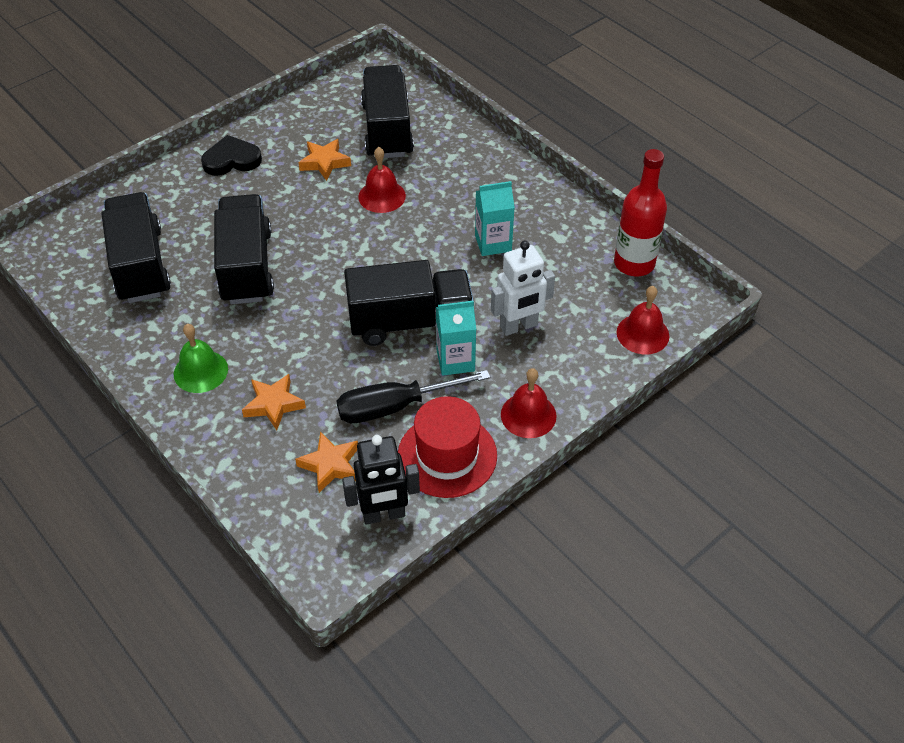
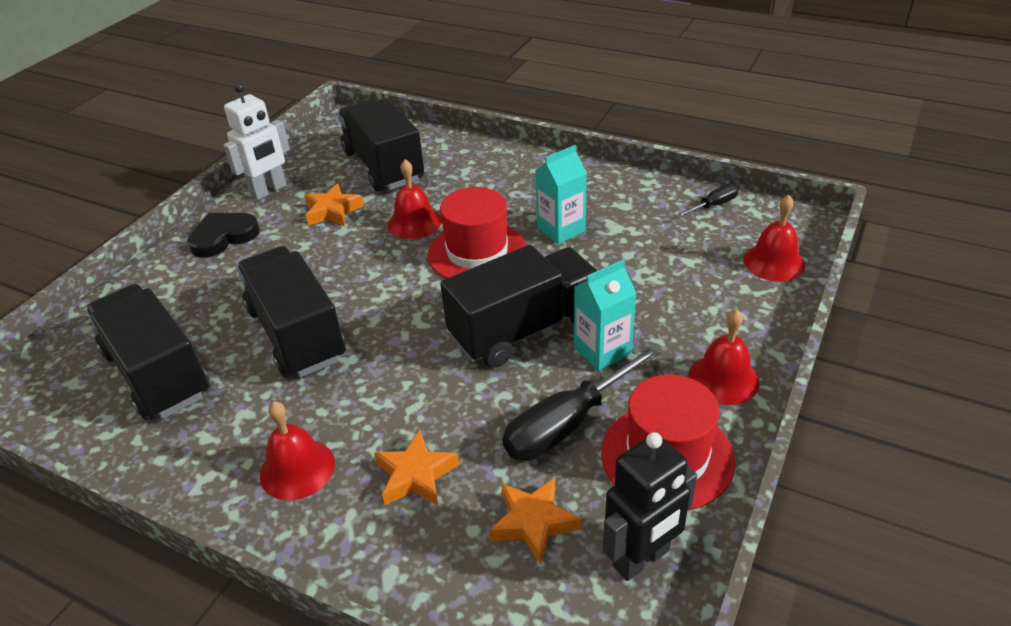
camera: 20 degrees left, 10 degrees down
(200, 371) = (297, 469): green bell -> red bell
(414, 242) = (477, 252): none -> red hat
(519, 326) = (645, 295): white robot -> white robot (269, 190)
(634, 263) = (713, 205): red bottle -> black screwdriver

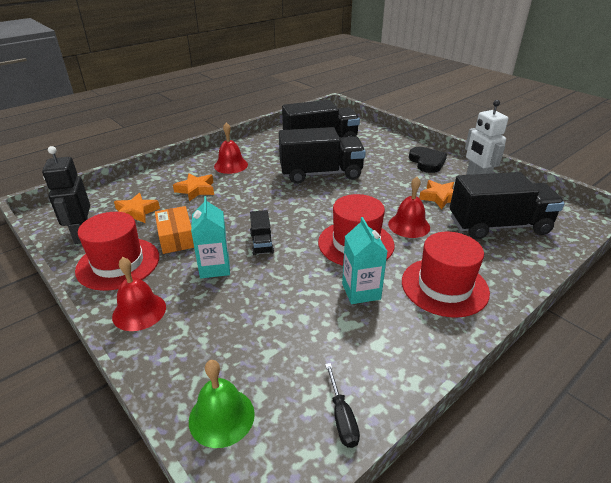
camera: 110 degrees right, 5 degrees down
(516, 184) = (444, 286): none -> red hat
(524, 329) = (261, 243): black truck -> black truck, size x0.46
(567, 424) = (176, 237): black screwdriver -> orange box
(774, 262) = (221, 417): red bell -> green bell

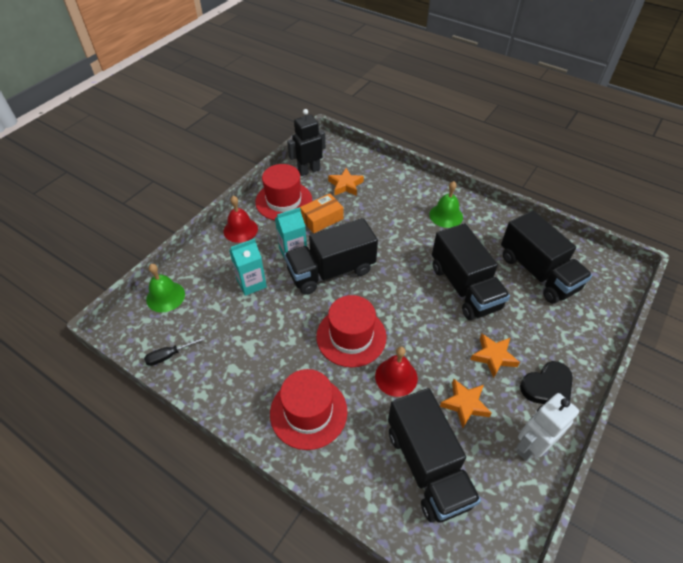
camera: 75 degrees right, 15 degrees up
(196, 190) = (392, 207): orange star -> orange star (493, 357)
(231, 165) = (446, 215): red bell -> green bell
(261, 243) = (331, 271): black truck -> black truck, size x2.18
(361, 291) = (287, 349): turquoise carton -> turquoise carton (251, 283)

